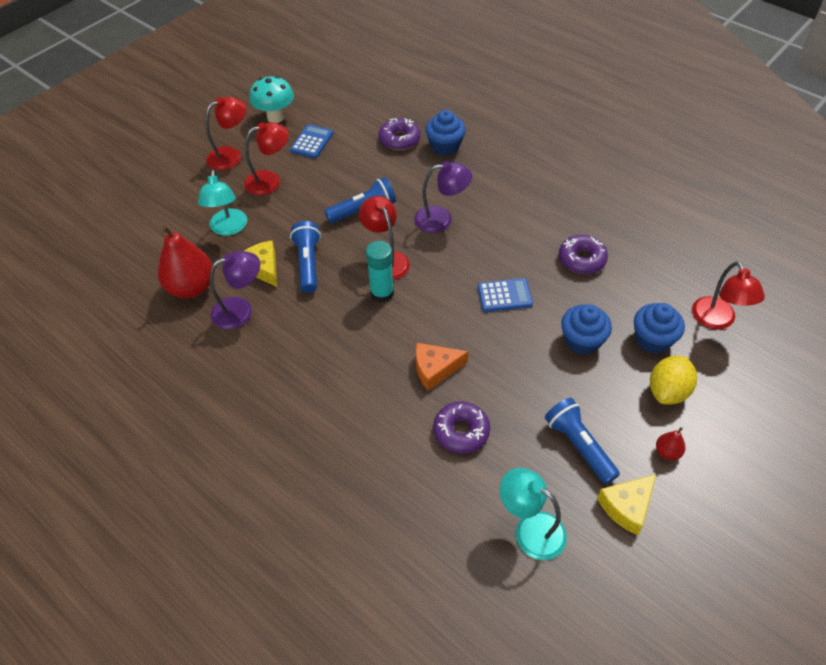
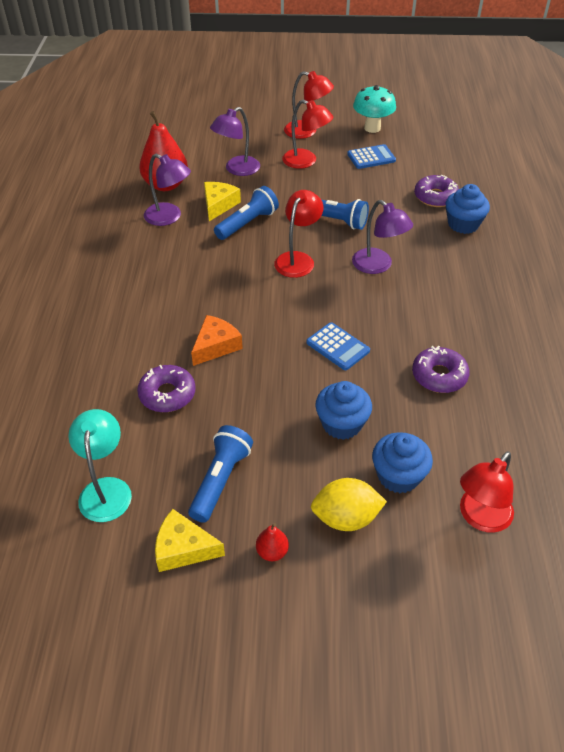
camera: 50 degrees right, 5 degrees down
(228, 228) = (237, 169): turquoise lamp -> purple lamp
(382, 293) = (261, 276): turquoise glue stick -> none
(435, 369) = (216, 346): orange cheese -> orange cheese turned 90 degrees clockwise

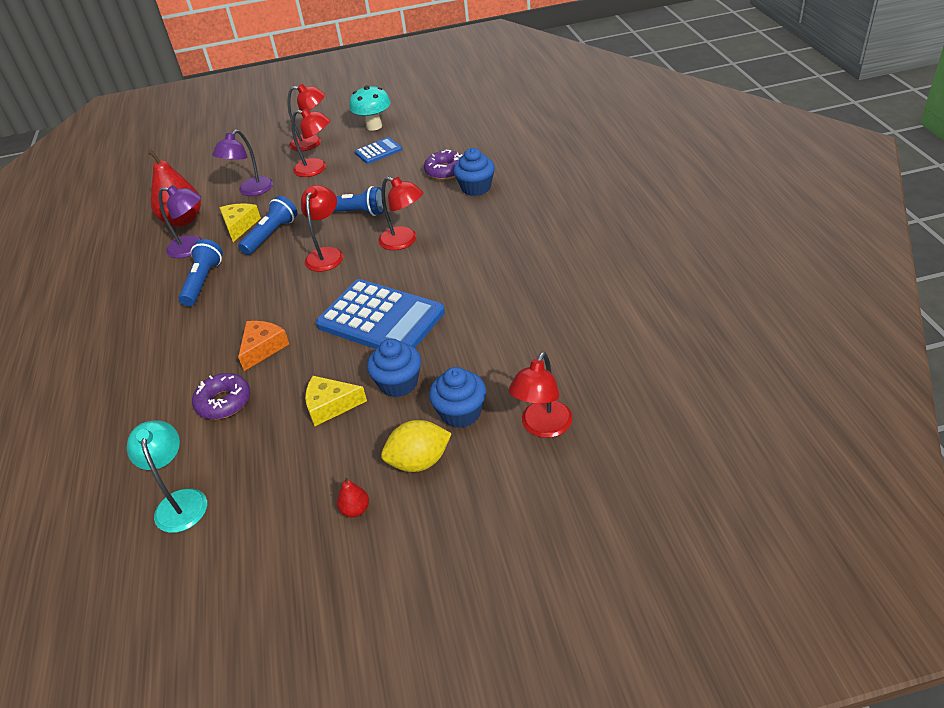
camera: 10 degrees left, 5 degrees down
(183, 548) = (268, 531): yellow cheese -> yellow cheese (330, 406)
(221, 480) = (292, 462): blue flashlight -> blue flashlight (203, 282)
(337, 347) = (381, 319): blue calculator -> blue calculator, size x2.06
(378, 266) = (404, 241): purple lamp -> red lamp
(439, 376) = (480, 319): purple donut -> none

